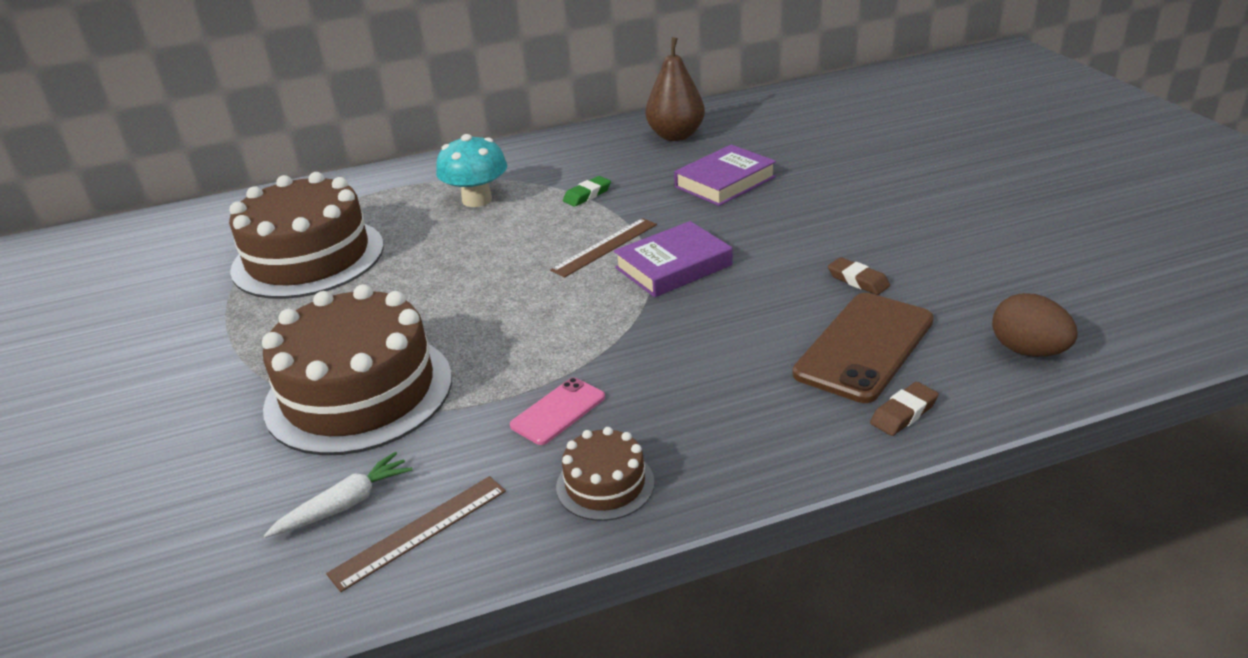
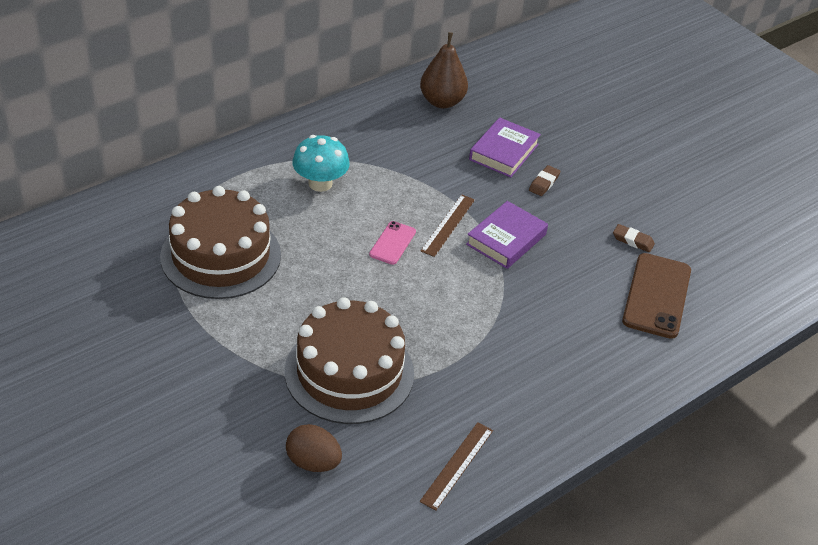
camera: 25 degrees left, 10 degrees up
(345, 505) = (398, 456): white carrot -> none
(558, 411) = (492, 369): pink phone -> pink phone (392, 243)
(587, 195) = (406, 172): green eraser -> none
(605, 484) = (549, 416): brown cake -> none
(903, 413) = (696, 343): brown eraser -> brown eraser (544, 183)
(1028, 351) = (750, 288): brown egg -> brown egg (313, 462)

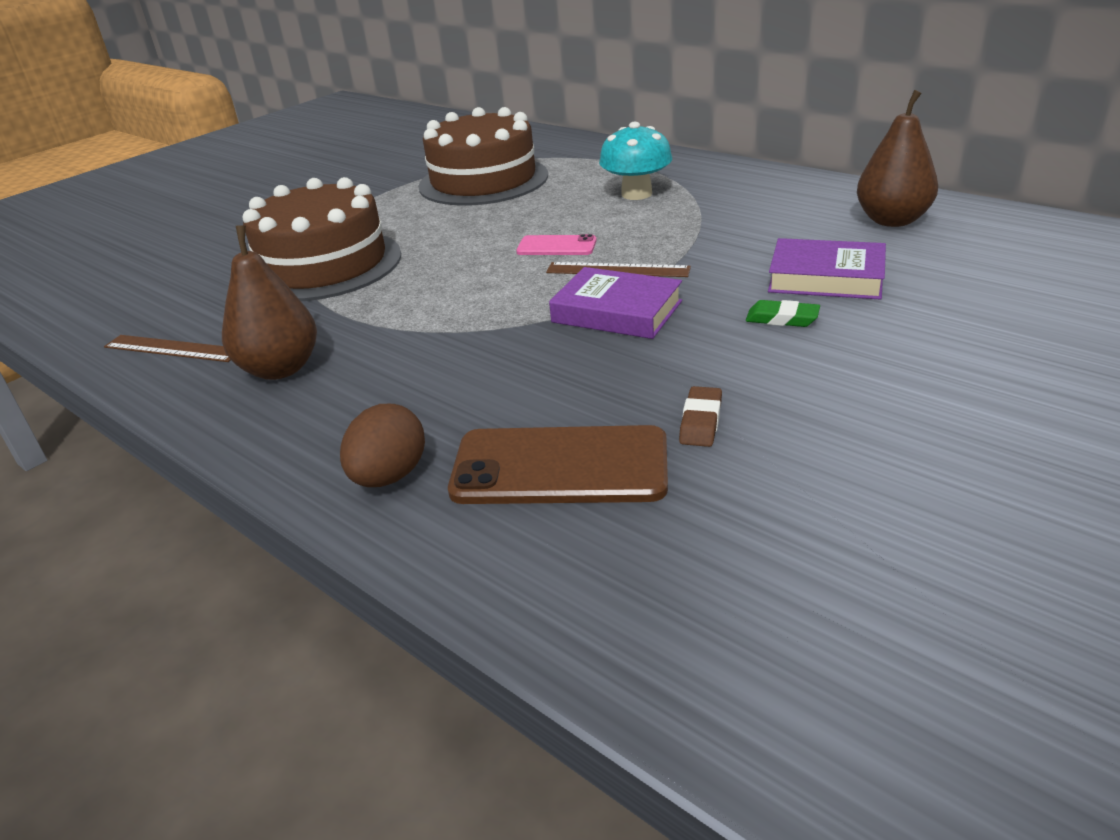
camera: 85 degrees right, 10 degrees down
(313, 462) = (191, 273): brown egg -> brown egg (389, 476)
(514, 402) = (280, 369): none -> brown pear
(544, 183) = (782, 319): brown eraser -> green eraser

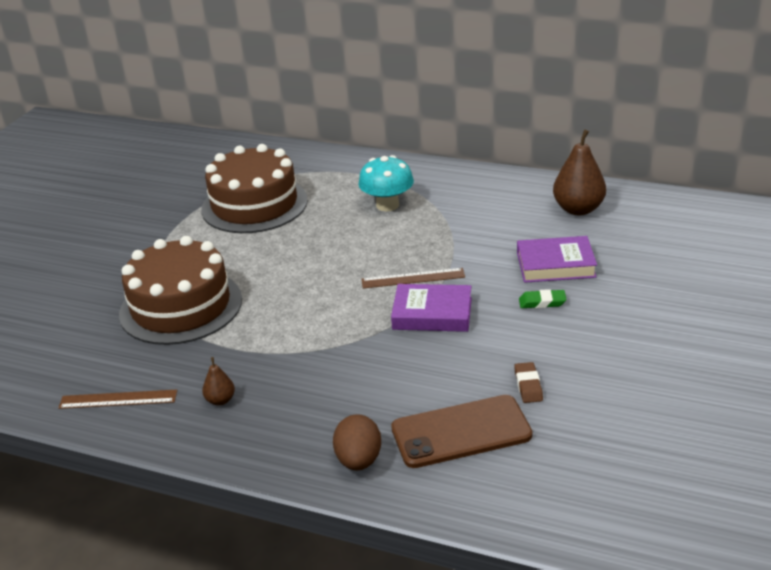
camera: 20 degrees left, 0 degrees up
(280, 369) = (220, 400): brown pear -> brown pear, size x0.49
(556, 246) = (355, 263): pink phone -> none

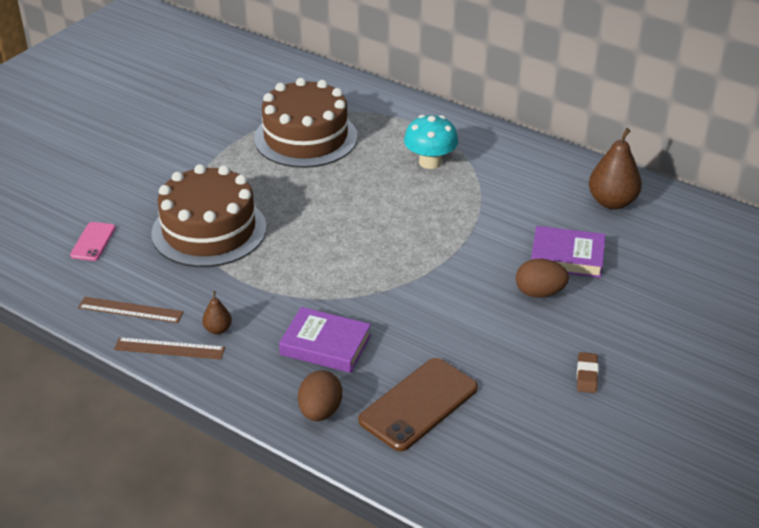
camera: 10 degrees right, 5 degrees up
(57, 340) = (93, 242): none -> pink phone
(413, 278) = (428, 244): brown ruler -> brown ruler (169, 348)
(432, 313) = (433, 283): purple book -> purple book (325, 345)
(461, 432) = (418, 404): brown phone -> brown phone turned 45 degrees counterclockwise
(528, 385) = (495, 373): brown eraser -> brown eraser (586, 375)
(542, 302) = (539, 293): green eraser -> brown egg

